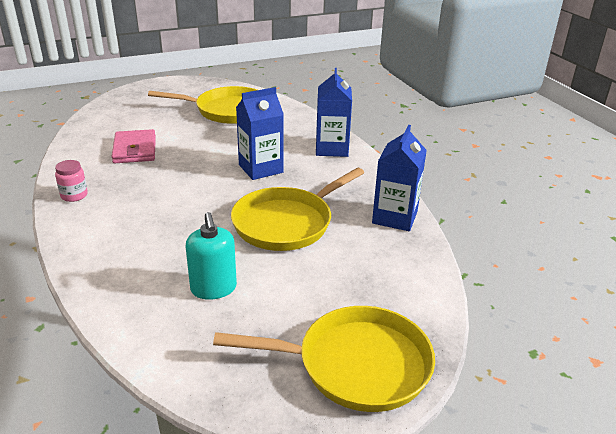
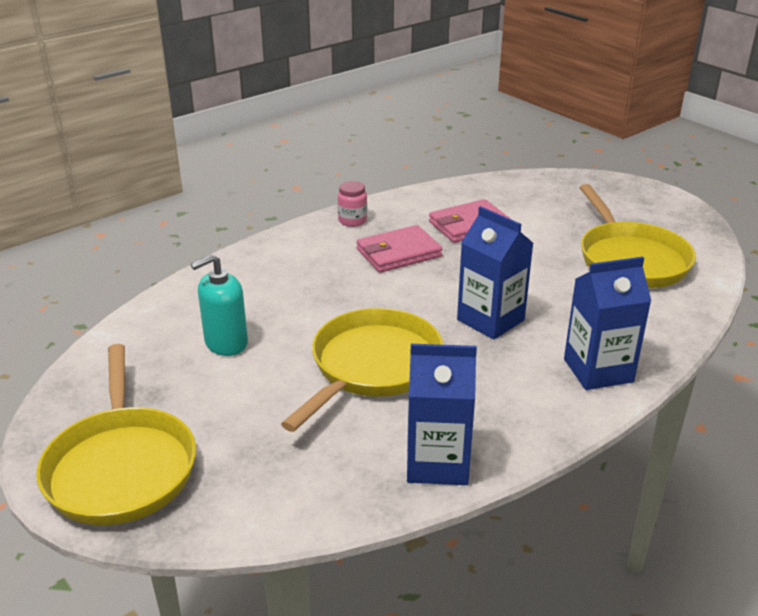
camera: 75 degrees right, 0 degrees up
(146, 185) = (398, 253): none -> pink wallet
(287, 223) = (372, 367): yellow pan -> yellow pan turned 90 degrees clockwise

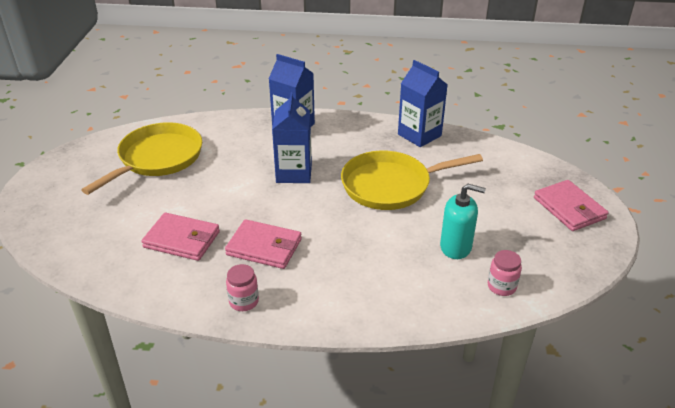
camera: 135 degrees left, 5 degrees up
(121, 467) = (569, 208): yellow pan -> pink wallet
(147, 333) = (501, 286): none -> pink jar

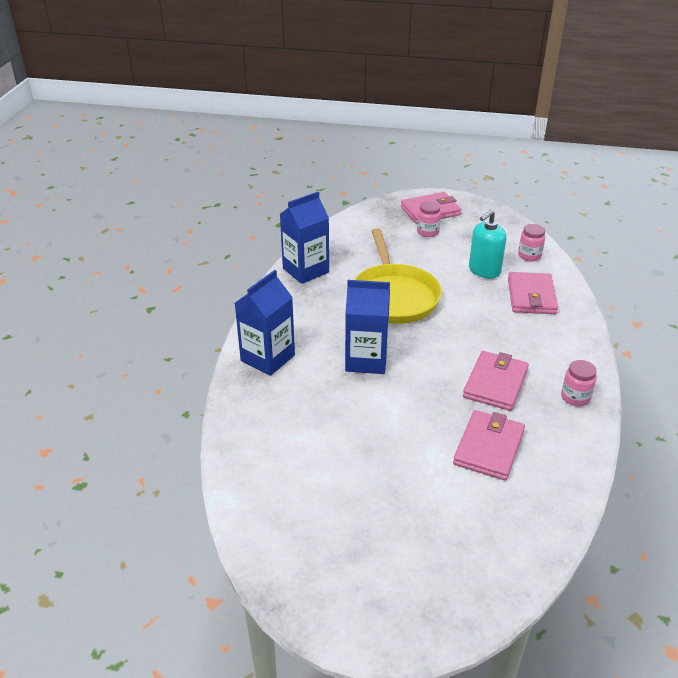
camera: 85 degrees left, 0 degrees up
(157, 159) = (321, 484): yellow pan -> none
(414, 282) = (531, 296): none -> pink wallet
(456, 247) = (484, 270): turquoise soap dispenser -> turquoise soap dispenser turned 150 degrees counterclockwise
(521, 206) = (428, 232): none -> pink jar

